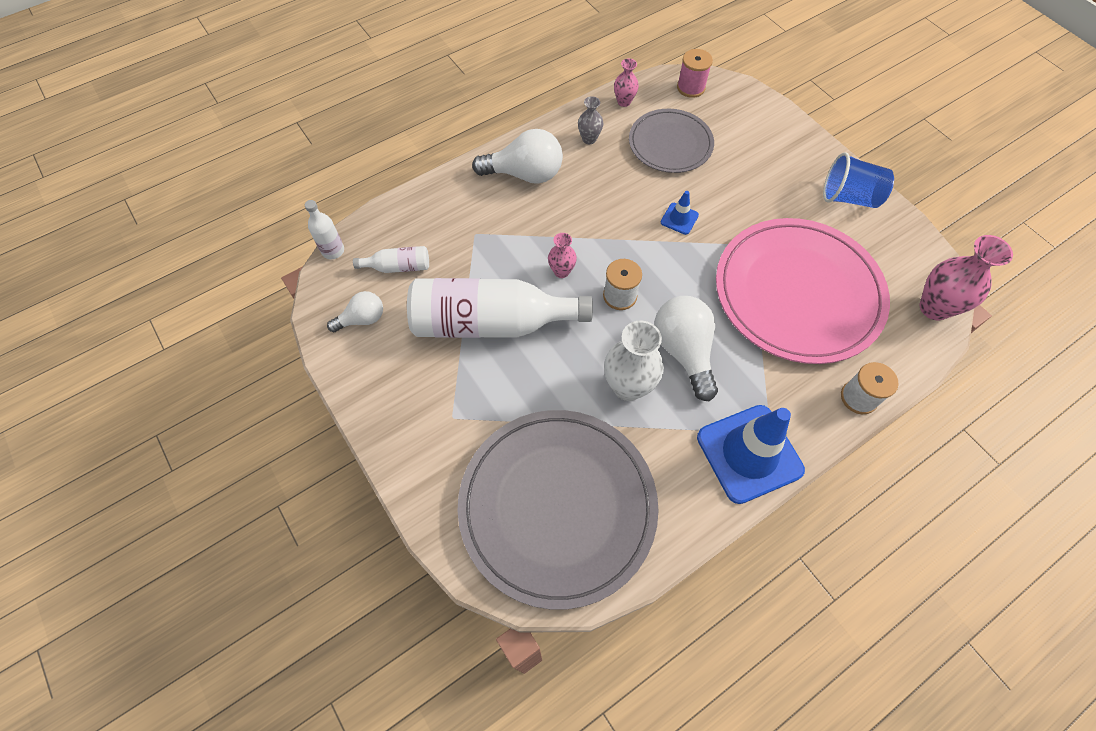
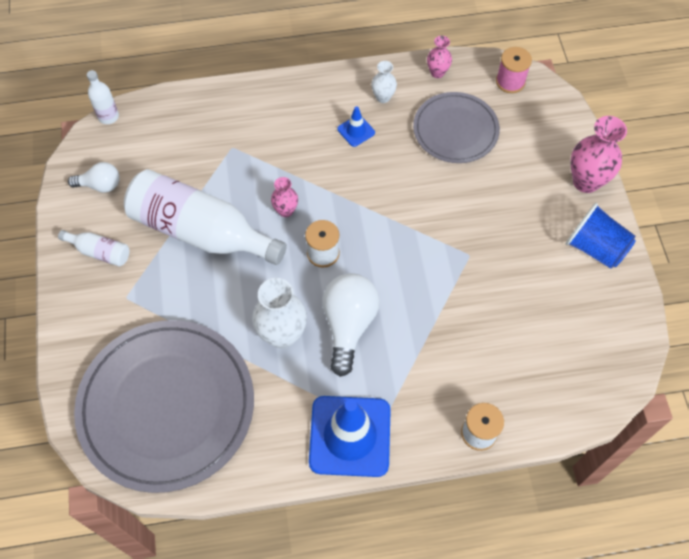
camera: 25 degrees right, 0 degrees up
(398, 267) = (153, 151): white bottle -> white bottle (100, 252)
(525, 174) = (306, 109): white light bulb -> none
(589, 139) = (383, 97): grey vase -> white vase
(679, 219) = (419, 204): blue traffic cone -> blue traffic cone (356, 131)
(797, 293) = (485, 317): pink plate -> none
(934, 308) = (607, 385): pink vase -> pink vase (586, 181)

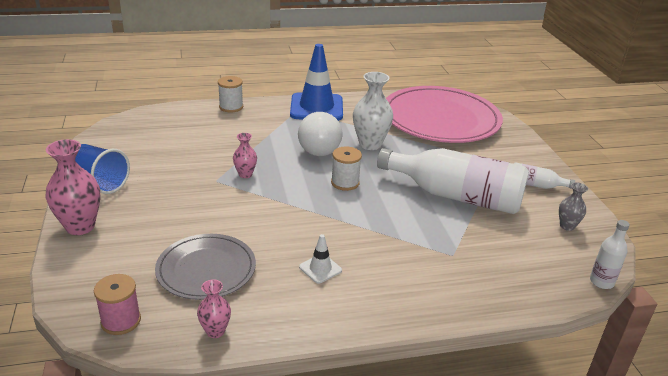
camera: 175 degrees right, 30 degrees down
(100, 185) = (567, 226): white light bulb -> grey vase
(166, 406) = (440, 119): grey plate -> pink plate
(285, 211) = (383, 208): pink vase -> pink vase (245, 174)
(356, 131) = (320, 269): blue traffic cone -> white traffic cone
(383, 97) = (288, 302): white vase -> none

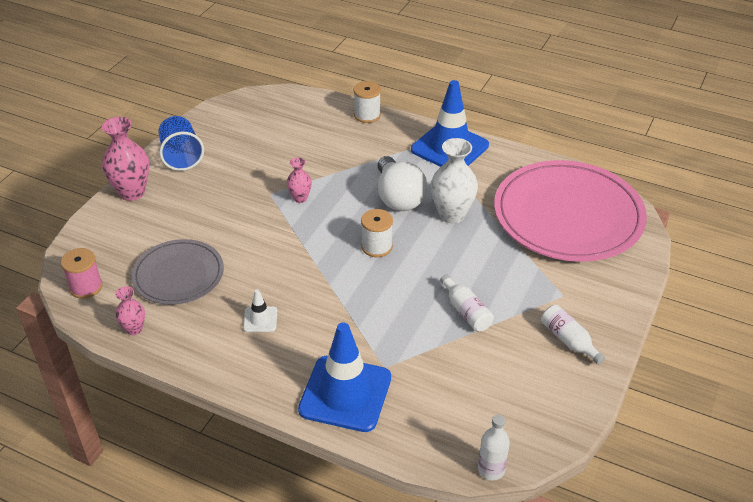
camera: 40 degrees right, 10 degrees up
(320, 147) = (398, 197): white light bulb -> white light bulb turned 60 degrees counterclockwise
(451, 286) = (345, 394): none -> blue traffic cone
(456, 196) = (466, 311): white bottle -> white bottle, size x0.44
(567, 226) = (538, 400): grey vase -> none

